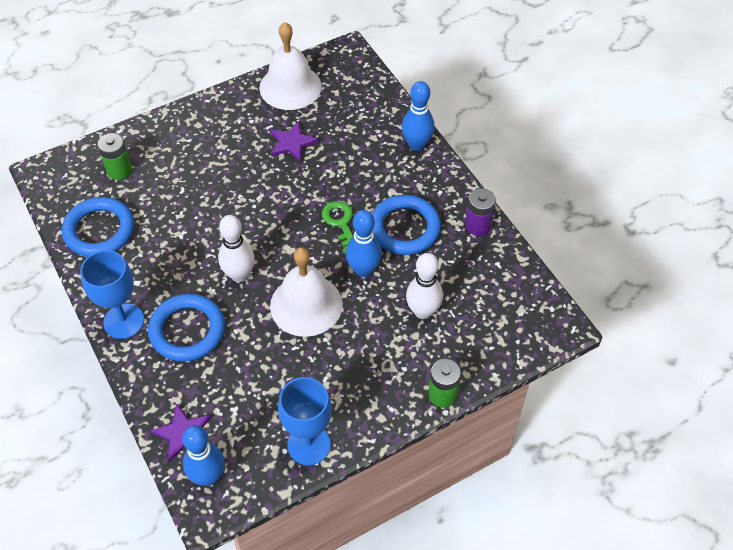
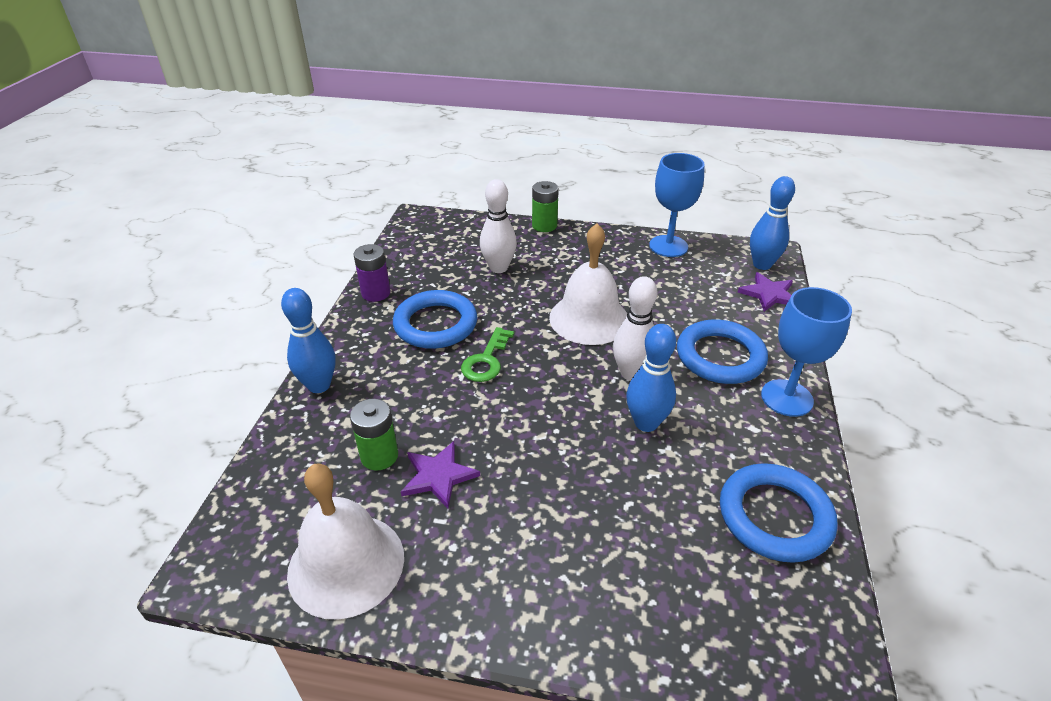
camera: 140 degrees left, 15 degrees down
(119, 170) = (702, 595): green battery -> green battery (379, 456)
(363, 270) = (511, 315): blue bowling pin -> blue bowling pin (646, 423)

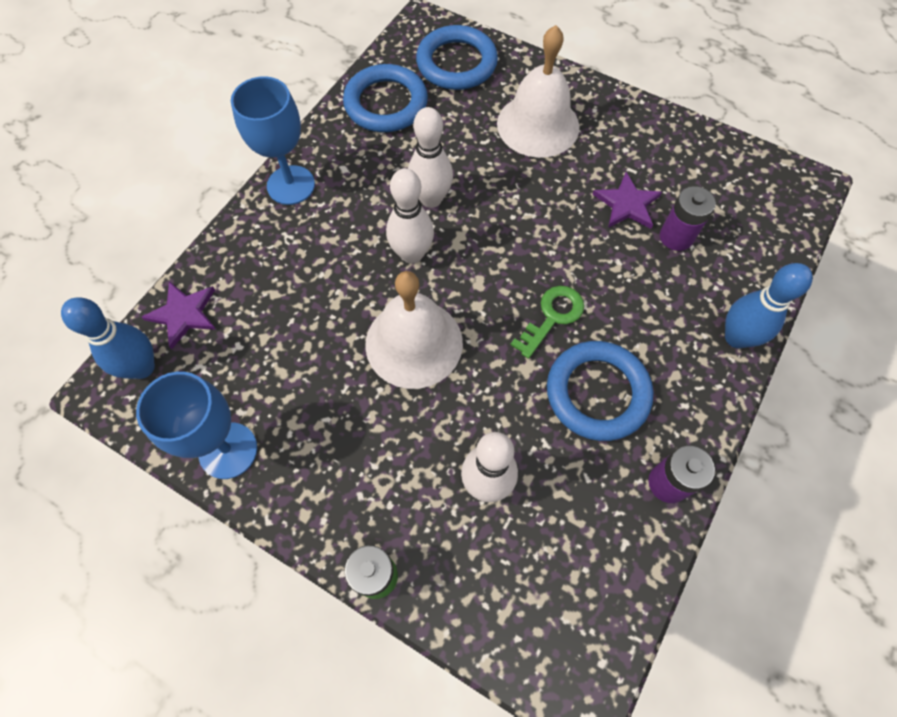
camera: 160 degrees left, 25 degrees up
(346, 564) = (705, 158): white bell -> white bell (538, 125)
(379, 456) = (676, 237): green battery -> purple battery
(646, 423) = (431, 199): blue bowling pin -> white bowling pin
(720, 356) = (312, 246): blue ring -> blue ring (456, 63)

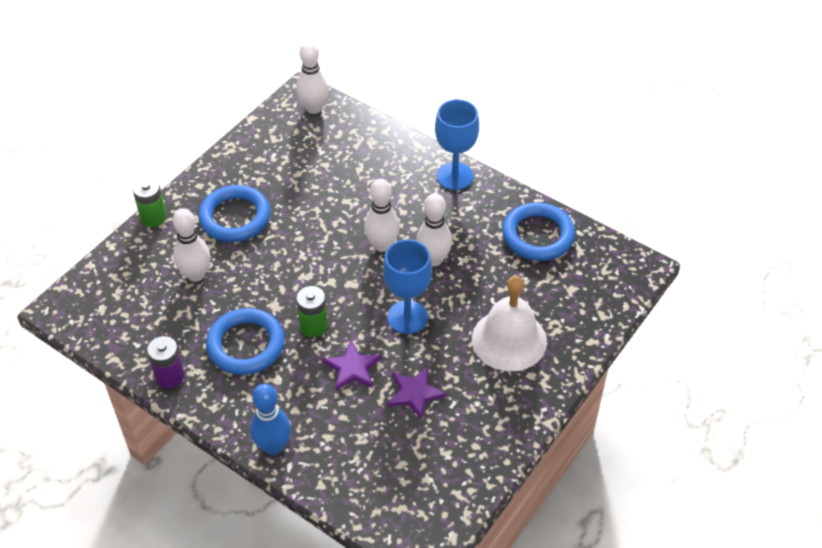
camera: 95 degrees right, 15 degrees down
(142, 367) = (314, 108): blue bowling pin -> white bowling pin
(184, 314) = (350, 124): purple star -> purple star (352, 368)
(228, 450) = (249, 150): blue goblet -> blue goblet (407, 317)
(414, 343) = (306, 242): white bell -> none
(456, 63) = (586, 287): blue ring -> blue ring (235, 217)
(552, 316) = (313, 326): green key -> green battery
(676, 237) = (376, 423): purple battery -> none

